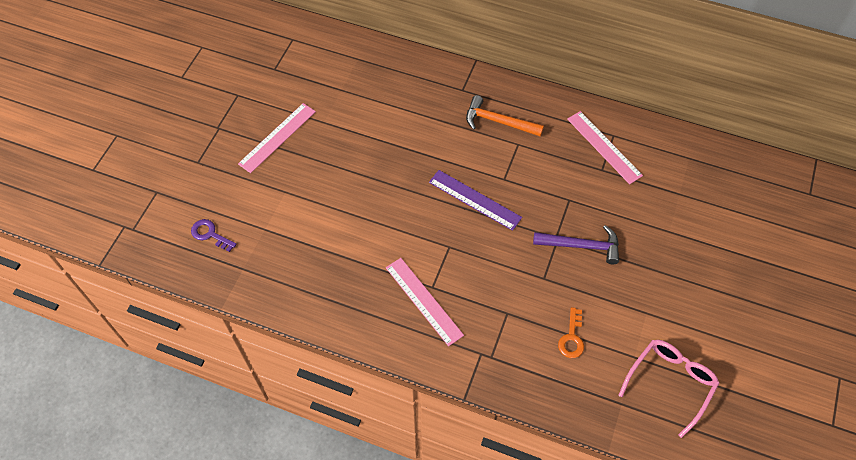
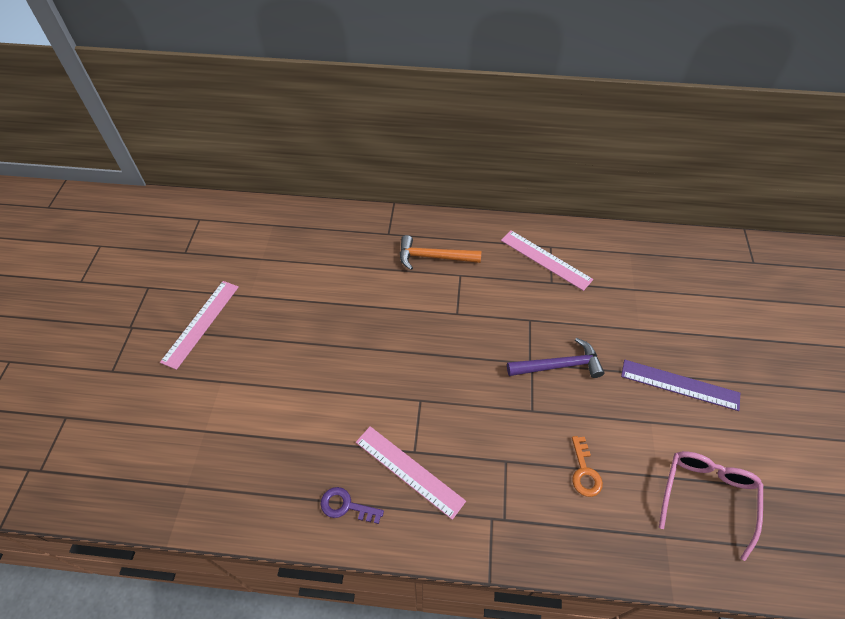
camera: 15 degrees left, 5 degrees down
(210, 234) = (139, 453): purple key -> purple key (346, 506)
(475, 199) = (433, 342): purple ruler -> purple ruler (679, 384)

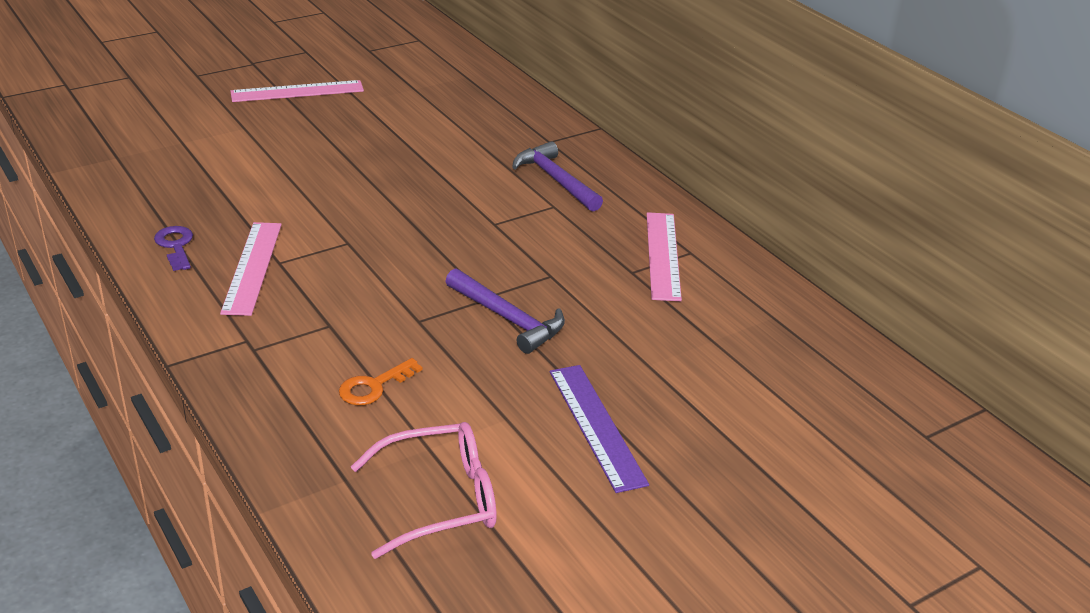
camera: 50 degrees right, 20 degrees down
(433, 257) = (555, 180): orange hammer -> purple hammer

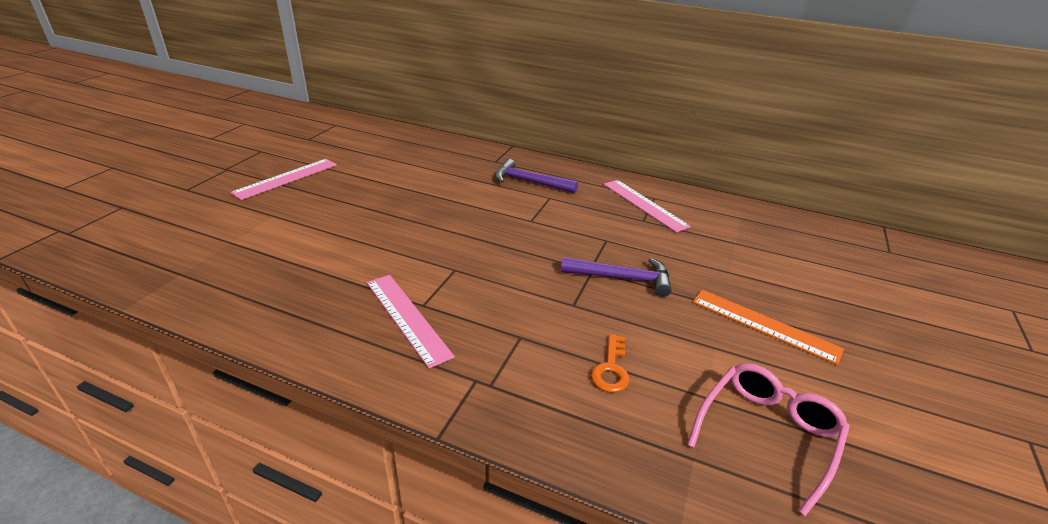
camera: 35 degrees left, 0 degrees up
(175, 246) = (321, 327): purple key -> none
(597, 426) = (764, 325): purple ruler -> orange ruler

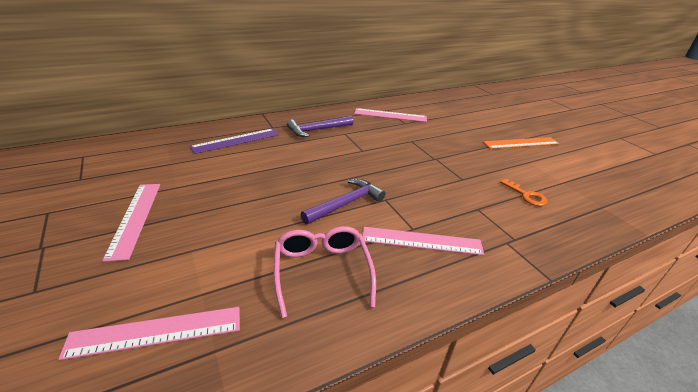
camera: 50 degrees left, 0 degrees up
(182, 244) = (156, 331): none -> pink ruler
(443, 158) = (236, 141): none -> purple ruler
(622, 278) = (452, 154): purple hammer -> purple hammer (345, 203)
(767, 433) = (594, 181): pink glasses -> pink glasses (322, 271)

